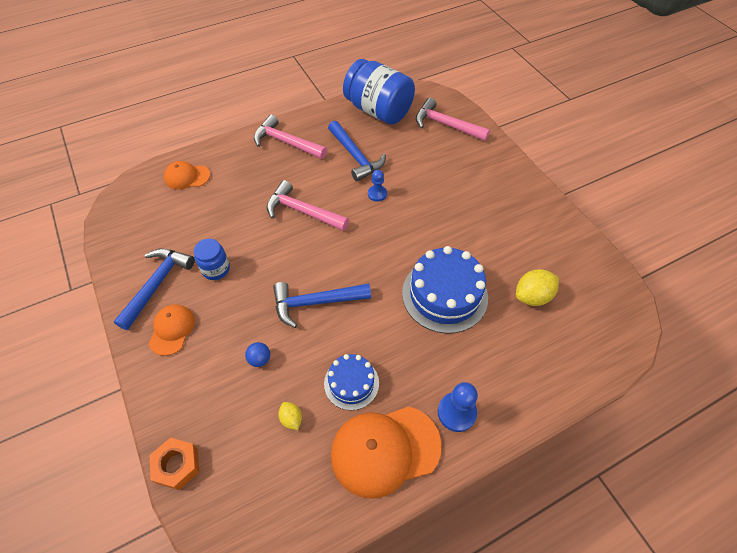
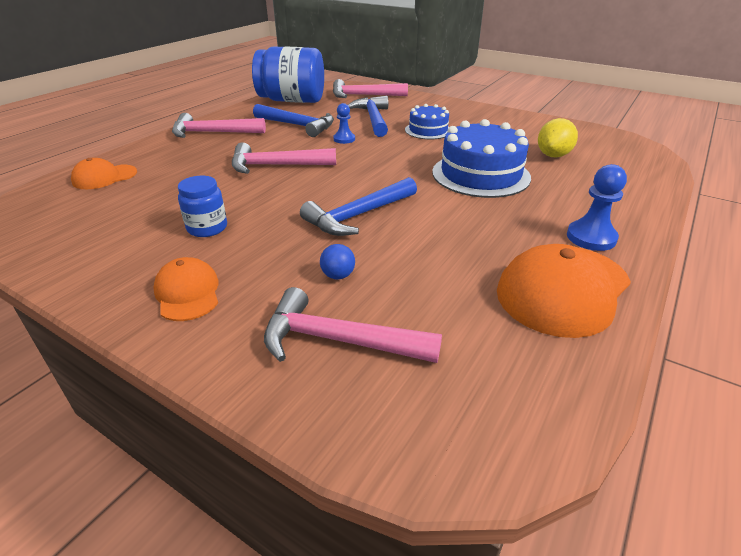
camera: 30 degrees left, 20 degrees down
(157, 284) = (129, 263): blue hammer -> blue hammer (373, 119)
(177, 465) = (320, 419): orange nut -> none
(222, 415) = (338, 340): none -> pink hammer
(291, 419) = (432, 307): yellow lemon -> none
(351, 383) = (465, 255): blue cake -> blue cake (428, 130)

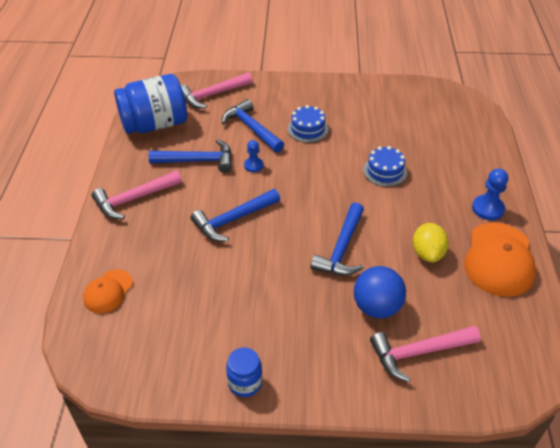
camera: 30 degrees left, 10 degrees up
(187, 293) = (303, 364): orange cap -> none
(207, 228) = (254, 306): blue jar -> blue jar (245, 382)
(276, 166) = (233, 220): pink hammer -> blue hammer
(338, 275) = (376, 307): blue ball -> blue ball, size x2.13
(480, 174) = (385, 171): blue cake -> blue cake, size x0.58
(553, 155) = (415, 129): yellow lemon -> yellow lemon (427, 253)

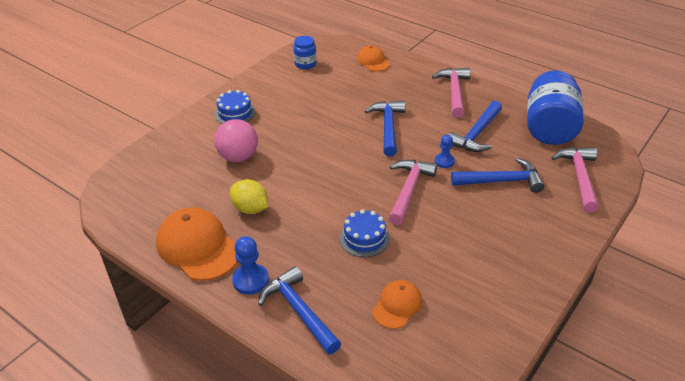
camera: 125 degrees right, 5 degrees down
(245, 382) = (253, 86): blue jar -> blue jar (305, 64)
(307, 129) = (472, 217): blue cake -> blue cake (235, 113)
(342, 249) = (304, 166): blue hammer -> blue hammer (298, 311)
(376, 307) = (238, 157): blue ball -> pink ball
(418, 353) = (187, 157): pink hammer -> pink hammer (408, 190)
(423, 132) = (397, 305): none -> orange cap

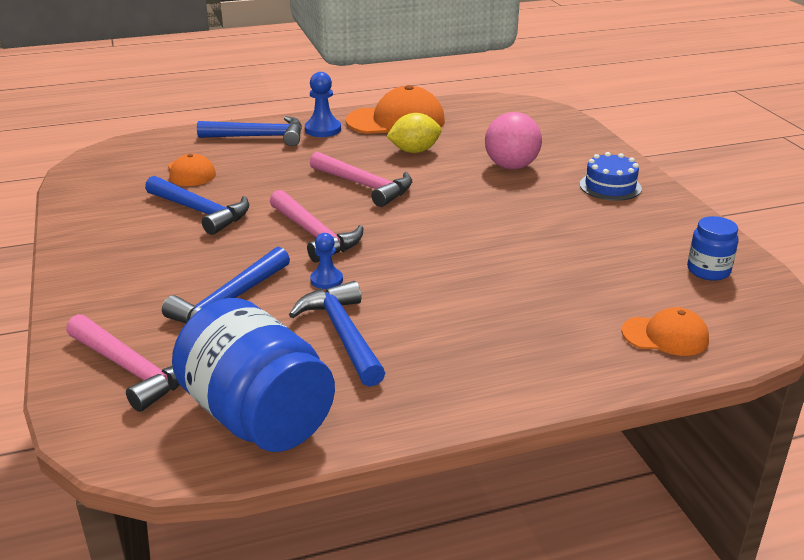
camera: 125 degrees right, 10 degrees down
(364, 238) = (287, 186): blue cake -> none
(388, 127) = (453, 271): blue hammer -> blue hammer (201, 212)
(454, 92) = (477, 373): pink hammer -> pink hammer (365, 186)

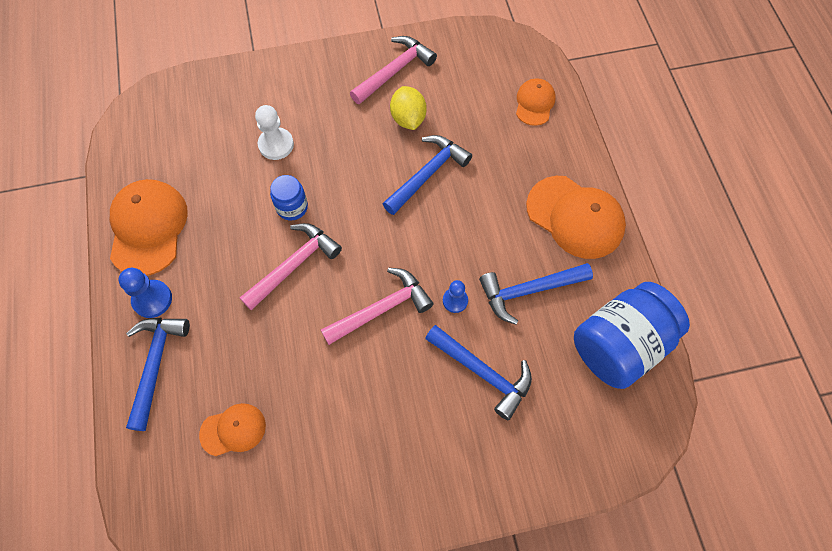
camera: 85 degrees left, 35 degrees up
(133, 370) = (570, 435): pink hammer -> pink hammer (394, 71)
(201, 212) = (325, 410): blue hammer -> blue hammer (428, 174)
(414, 151) = (226, 218): yellow lemon -> yellow lemon (408, 118)
(469, 375) = (575, 217): none -> orange cap
(511, 166) = (276, 145): pink ball -> white pawn
(610, 186) = (326, 83): blue cake -> none
(708, 271) = (460, 58): blue jar -> blue jar (292, 207)

